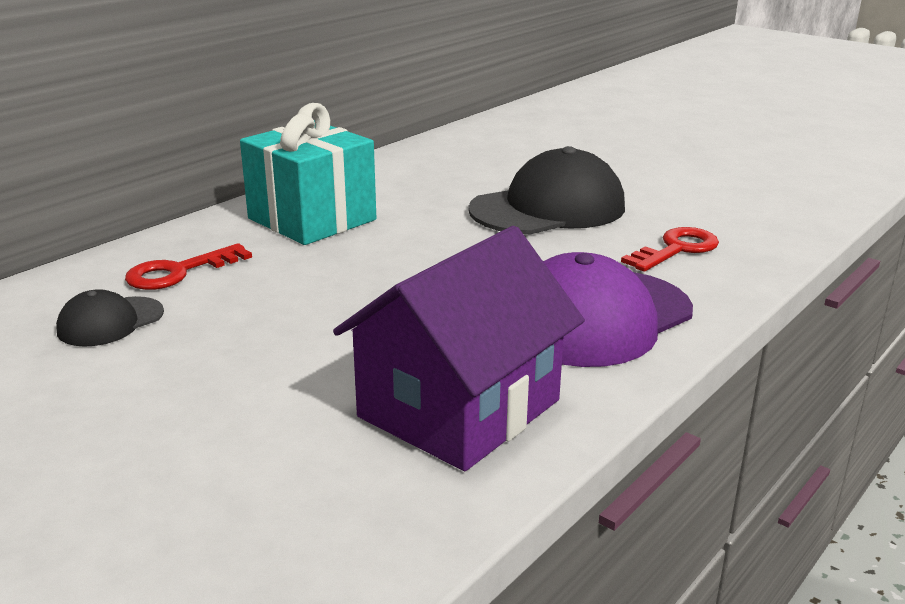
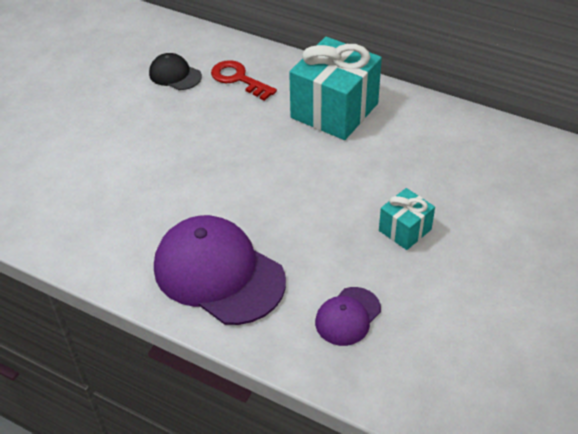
camera: 80 degrees right, 20 degrees up
(459, 408) = (103, 222): purple house -> none
(548, 208) = (405, 230): black cap -> turquoise gift
(676, 249) = (348, 316): red key -> purple cap

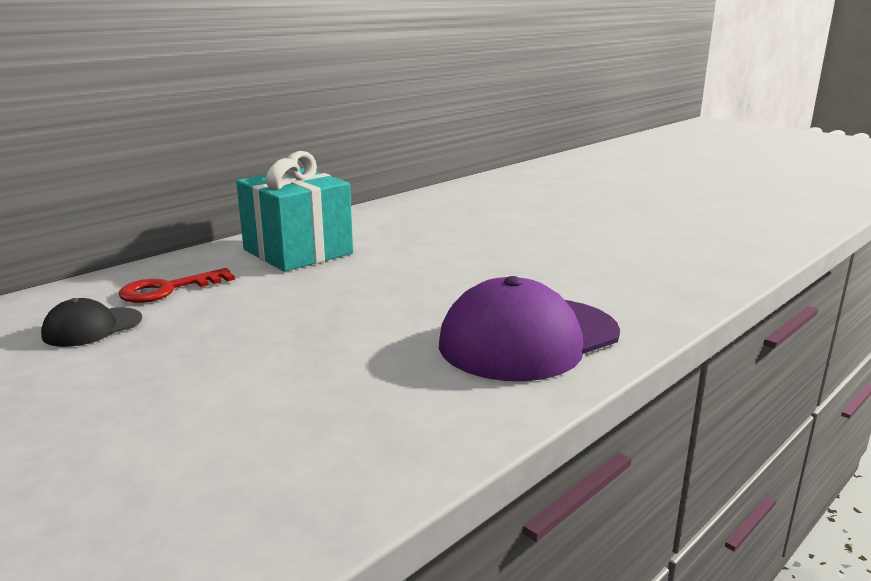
camera: 75 degrees left, 25 degrees down
(348, 316) = (615, 284): purple cap -> none
(405, 230) = (506, 248): turquoise gift -> none

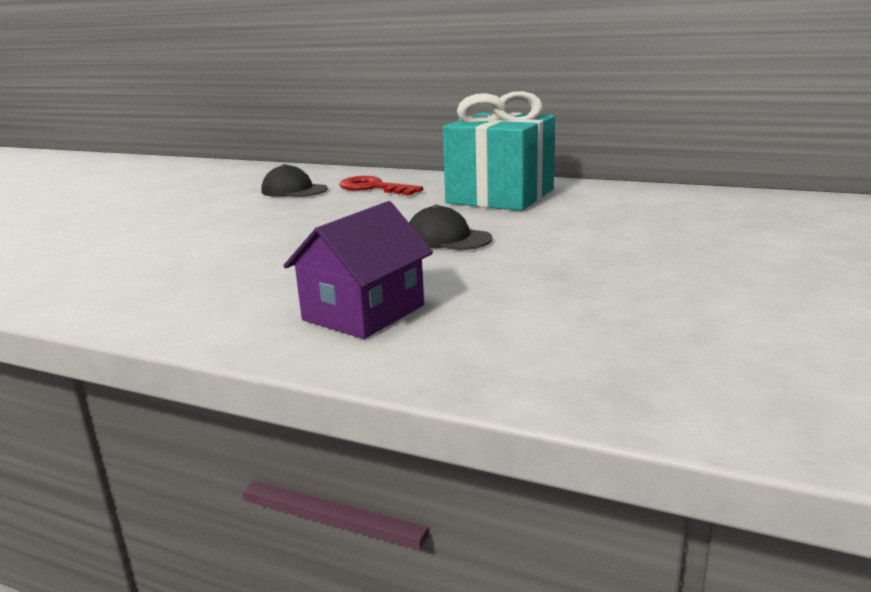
camera: 70 degrees right, 0 degrees up
(389, 287) = (447, 239): none -> black cap
(528, 339) = (363, 312): purple cap -> purple house

